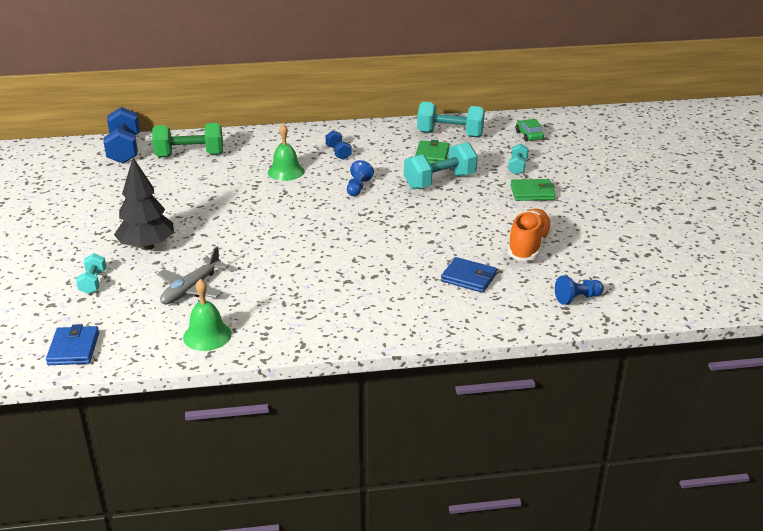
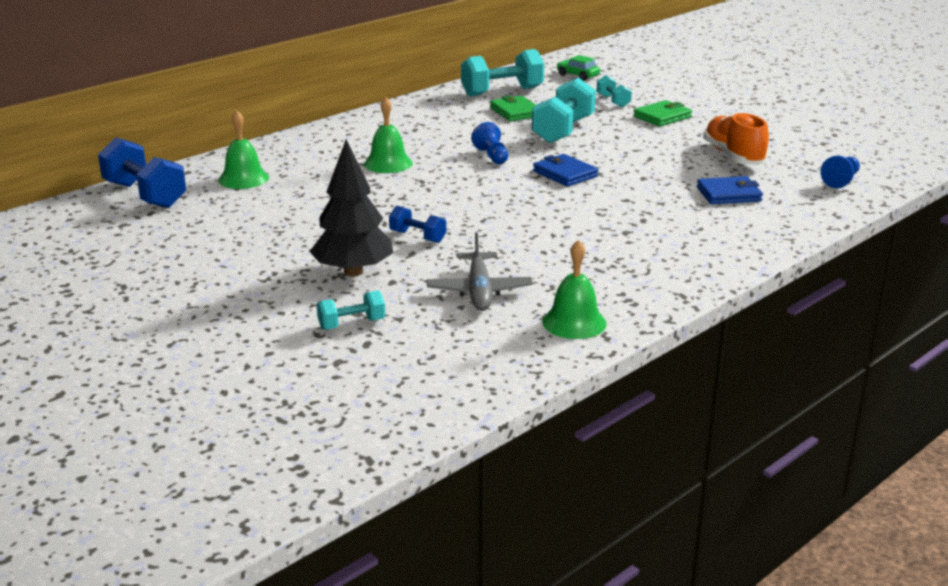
camera: 35 degrees left, 5 degrees down
(73, 349) = (448, 389): blue wallet -> blue wallet (565, 174)
(93, 282) = (351, 324): turquoise dumbbell -> turquoise dumbbell turned 75 degrees counterclockwise
(190, 155) = (243, 178): green dumbbell -> green bell
(338, 153) = (415, 133): blue dumbbell -> blue dumbbell (417, 237)

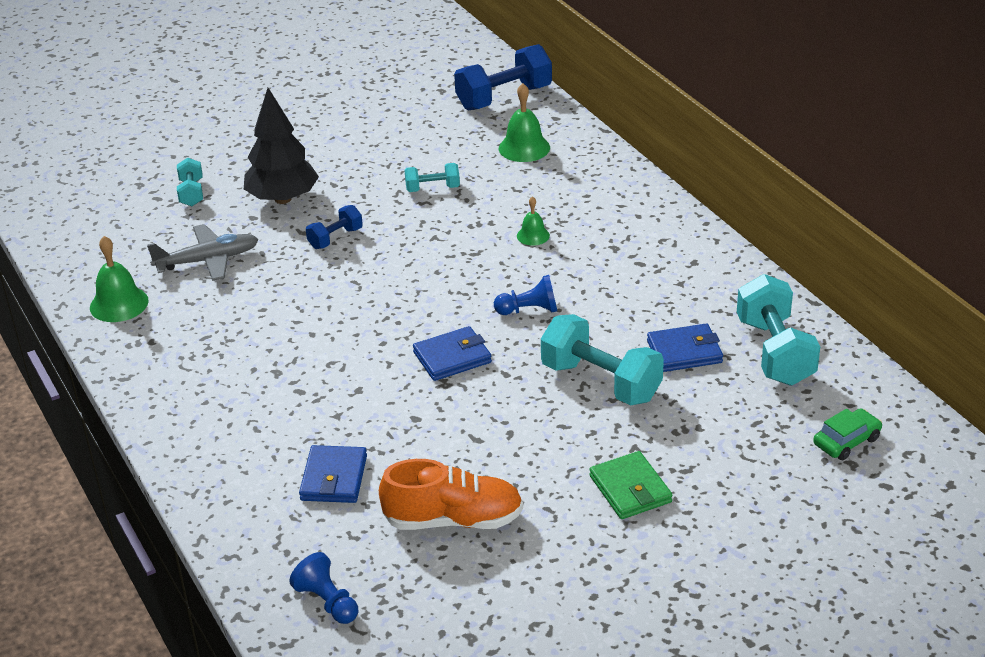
camera: 105 degrees right, 10 degrees up
(388, 163) = (533, 235): green bell -> green bell, size x0.59
(479, 291) = (207, 261): grey plane -> grey plane turned 150 degrees clockwise
(515, 112) = (684, 352): green wallet -> blue wallet
(613, 101) = (711, 453): turquoise dumbbell -> turquoise dumbbell (432, 188)

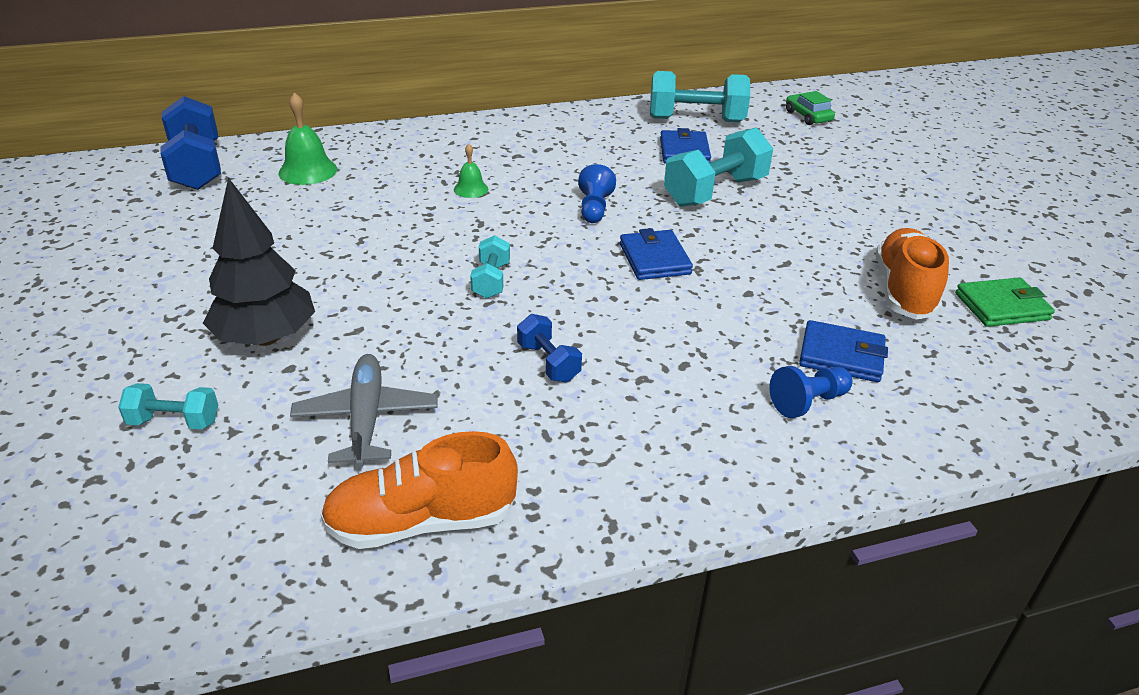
camera: 80 degrees left, 0 degrees up
(119, 304) = (422, 522): green bell -> orange shoe
(327, 602) = (1034, 380): blue pawn -> blue pawn (808, 402)
(335, 238) = (389, 306): blue dumbbell -> blue dumbbell (548, 362)
(432, 188) = (338, 231): turquoise dumbbell -> turquoise dumbbell (491, 281)
(630, 489) = (860, 201): green wallet -> green wallet (1001, 306)

